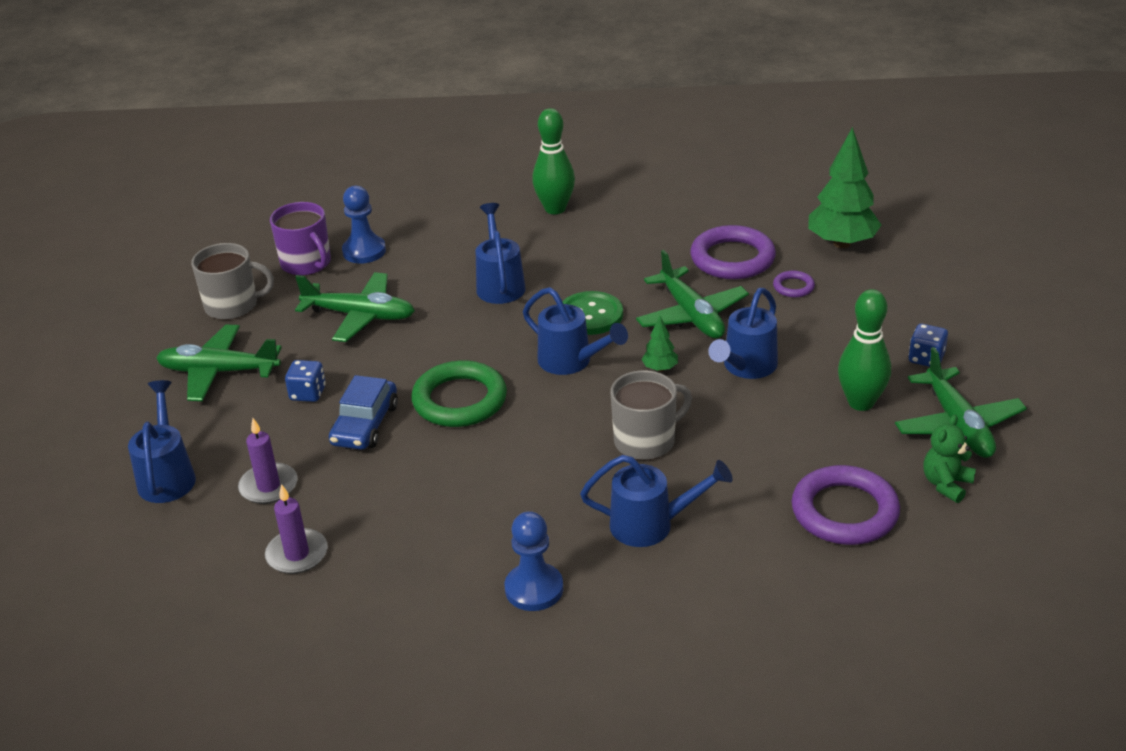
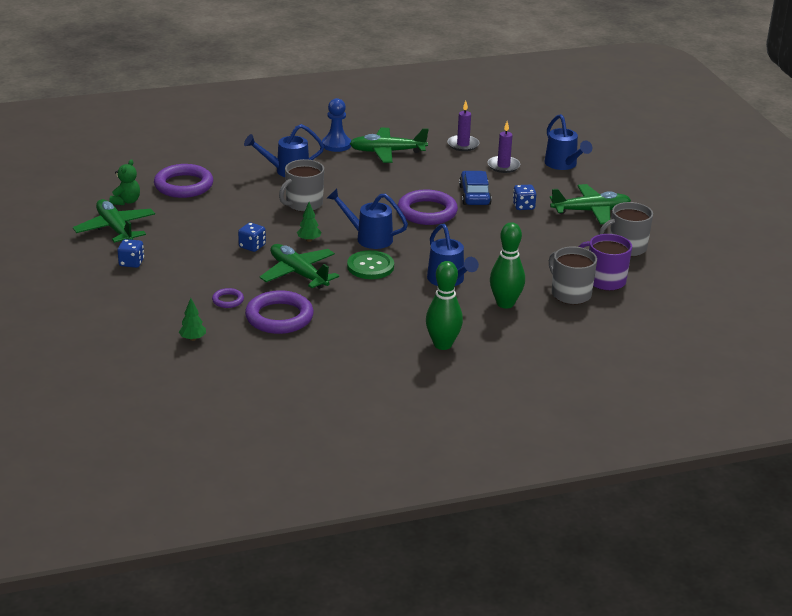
camera: 160 degrees right, 5 degrees down
(360, 316) = (531, 250): green plane -> green plane (387, 152)
(364, 251) = (570, 294): blue pawn -> grey mug
(459, 400) = (427, 212): green ring -> purple ring
(746, 367) = (252, 246): blue watering can -> blue dice
(842, 243) = (193, 339): green tree -> green tree, size x0.46
(861, 402) = (175, 234): green bowling pin -> green bowling pin (505, 303)

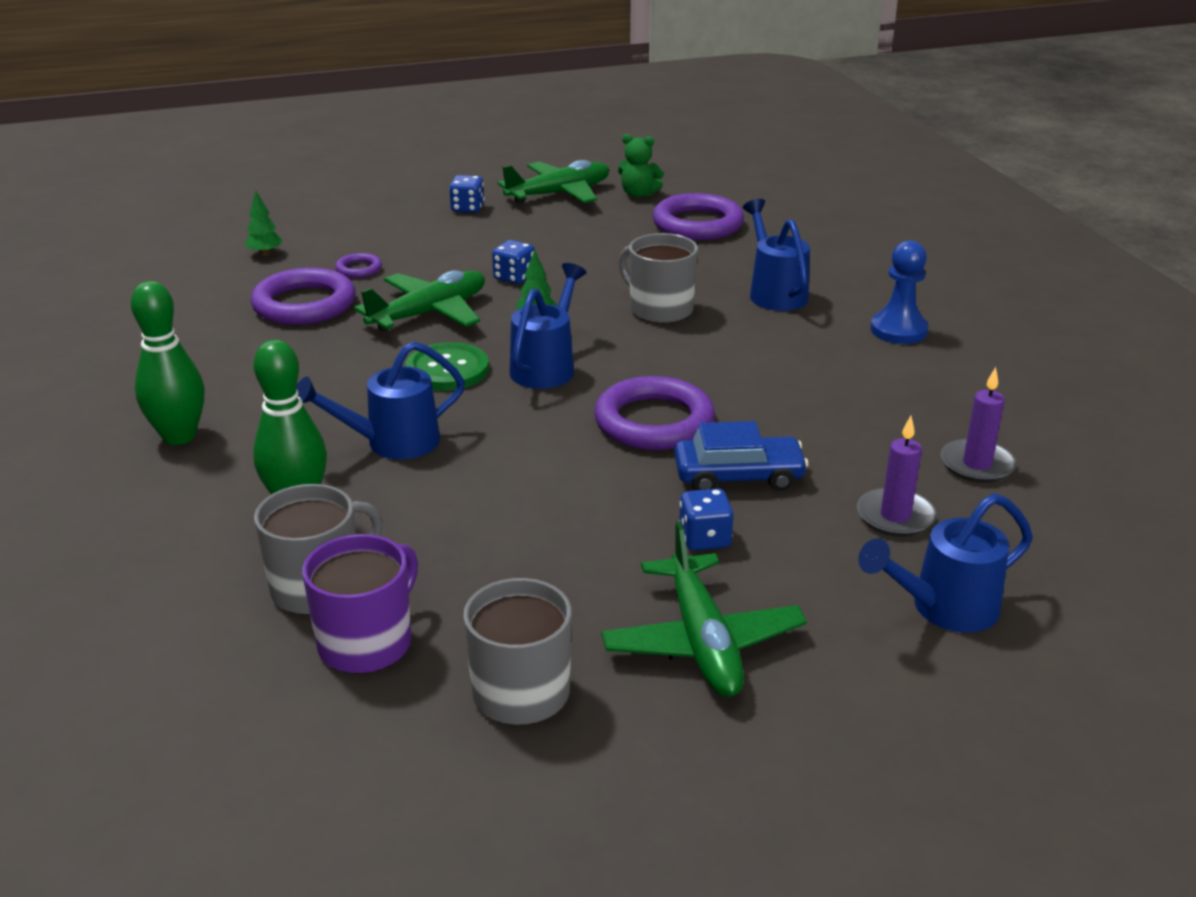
camera: 90 degrees right, 0 degrees up
(387, 152) = (894, 379): green plane -> none

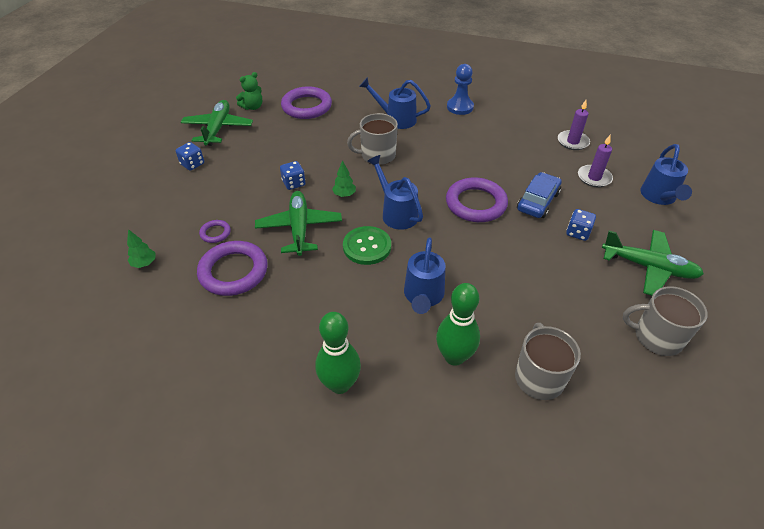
camera: 55 degrees left, 15 degrees up
(367, 643) = (595, 376): purple mug -> none

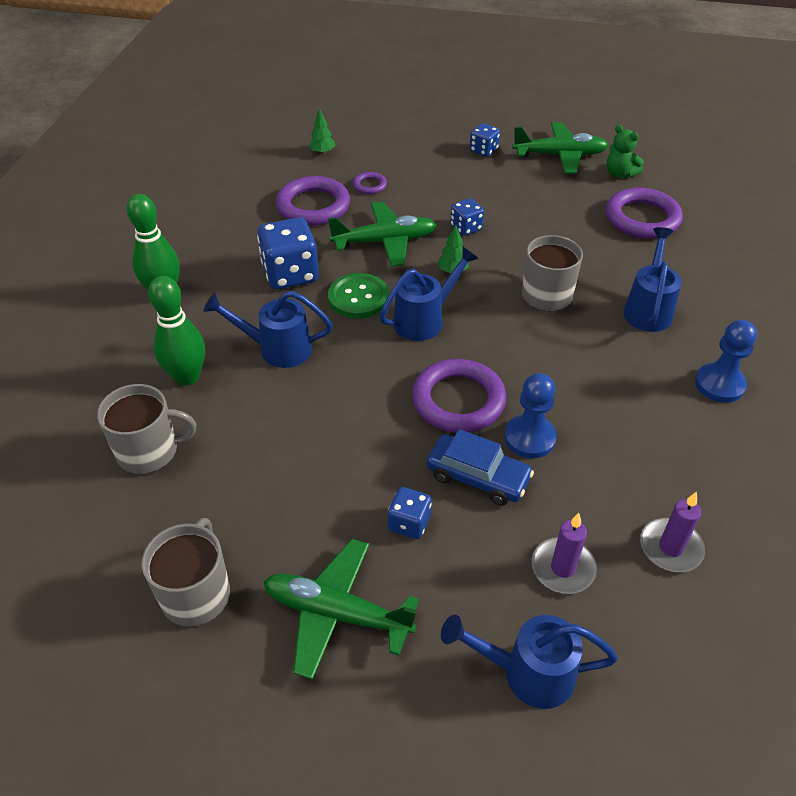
camera: 85 degrees right, 0 degrees up
(329, 288) = (290, 274): none -> blue dice
(505, 178) = (529, 438): none -> blue pawn
(649, 267) = (336, 613): green plane -> green plane turned 90 degrees clockwise

